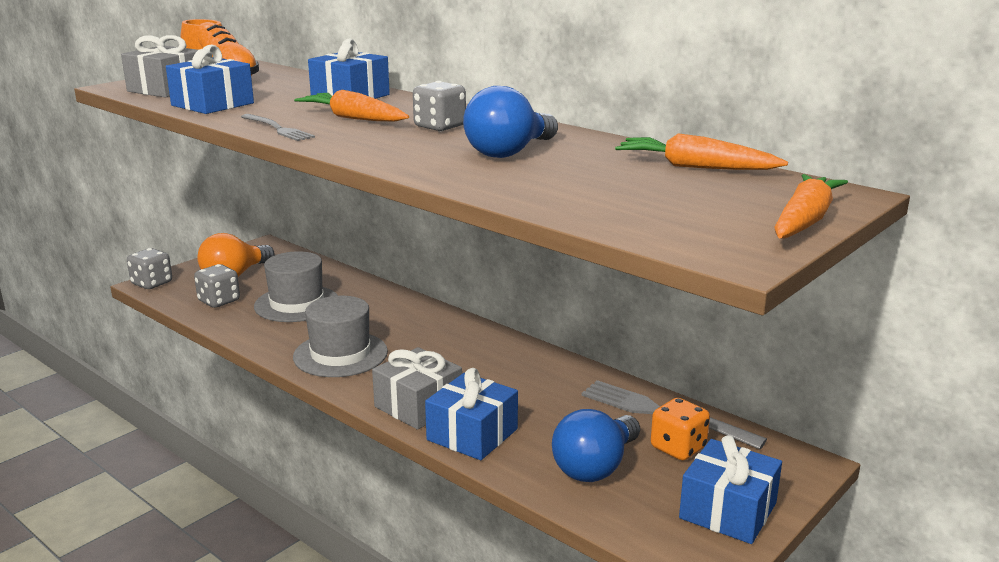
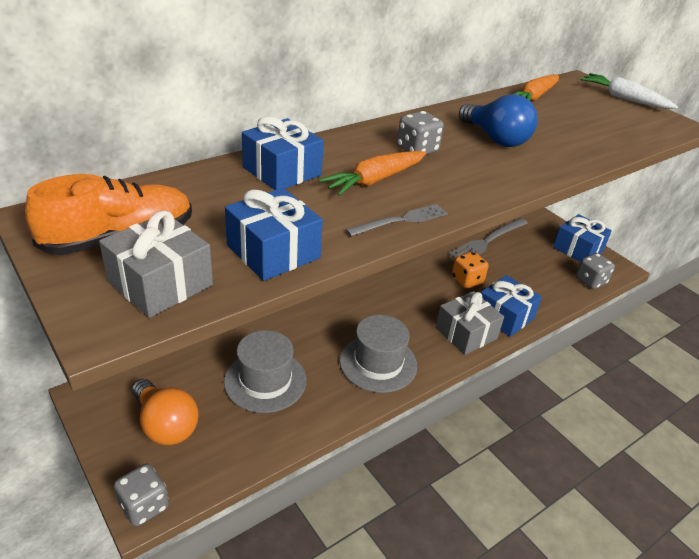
camera: 80 degrees left, 15 degrees up
(219, 301) = (230, 441): grey dice -> grey dice (590, 281)
(595, 467) = (540, 278): blue light bulb -> none
(678, 448) = (523, 247): orange dice -> orange dice (467, 280)
(804, 221) = (624, 99): orange carrot -> white carrot

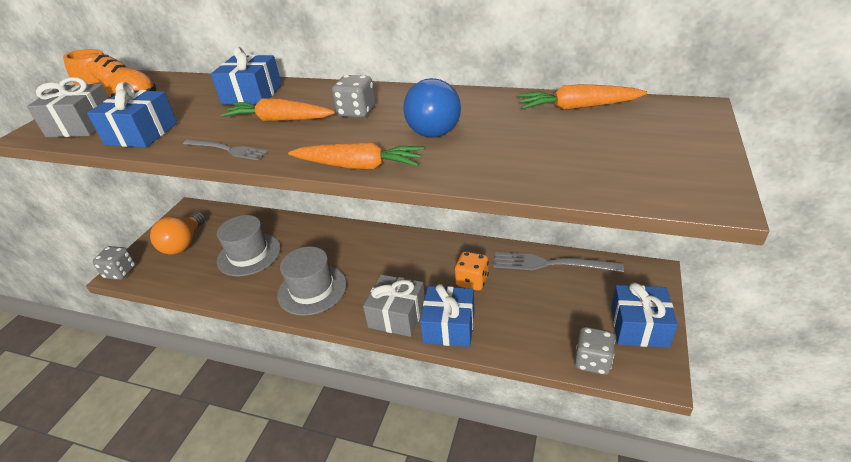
camera: 60 degrees right, 0 degrees up
(519, 184) = (358, 166): none -> orange carrot
(624, 99) = (704, 144): white carrot -> none

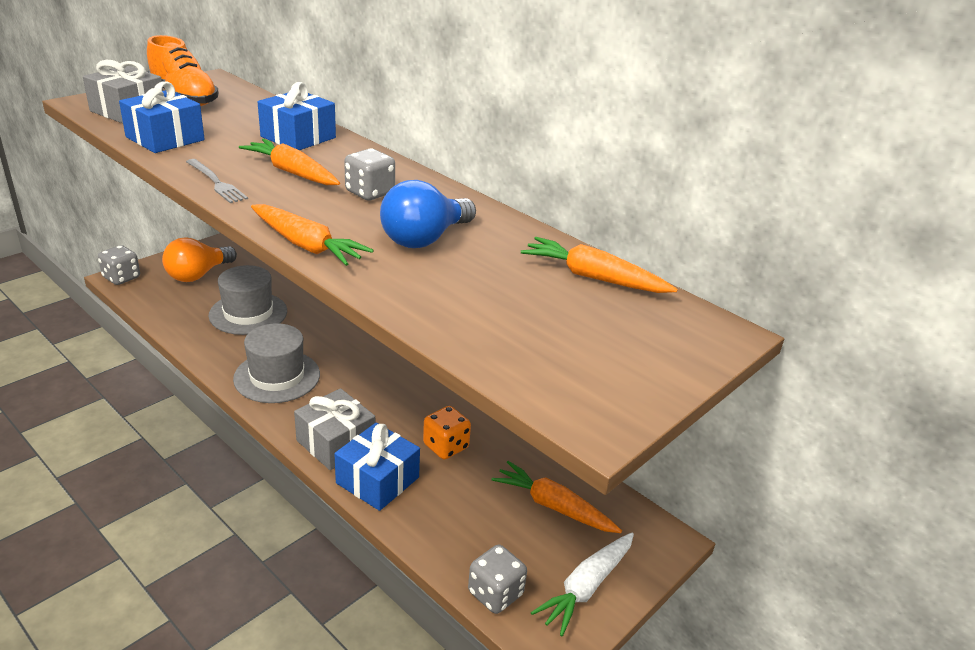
camera: 20 degrees right, 5 degrees down
(551, 264) = (553, 471): grey fork -> none
(573, 286) = (554, 506): none -> orange carrot
(639, 327) = (586, 587): blue gift -> white carrot

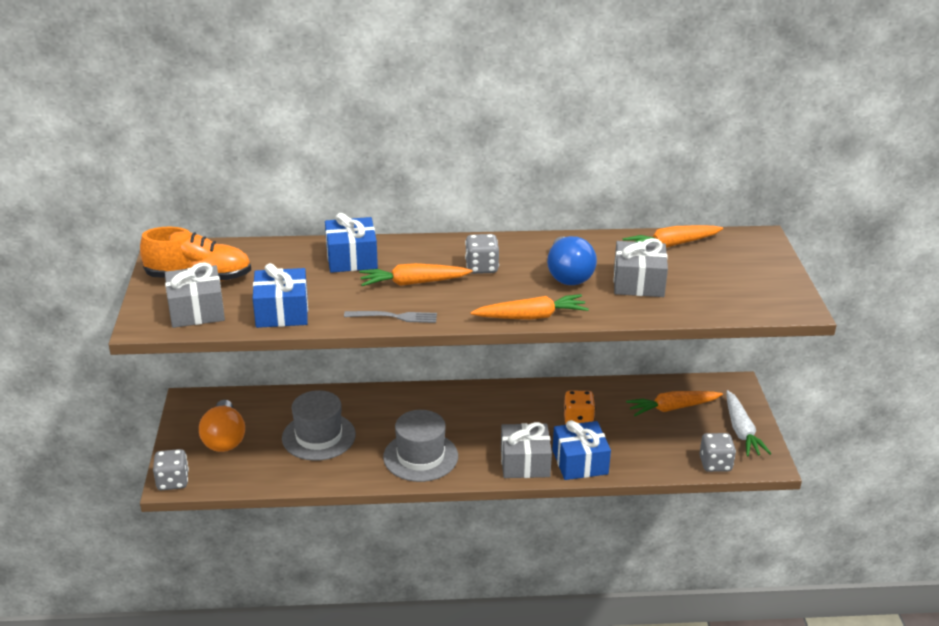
camera: 45 degrees left, 0 degrees up
(473, 283) = (638, 283): none -> grey gift

